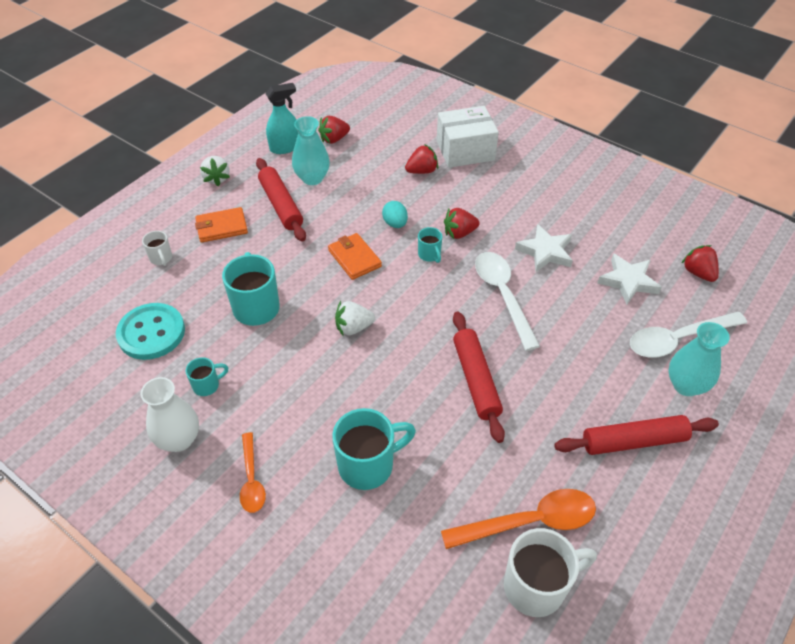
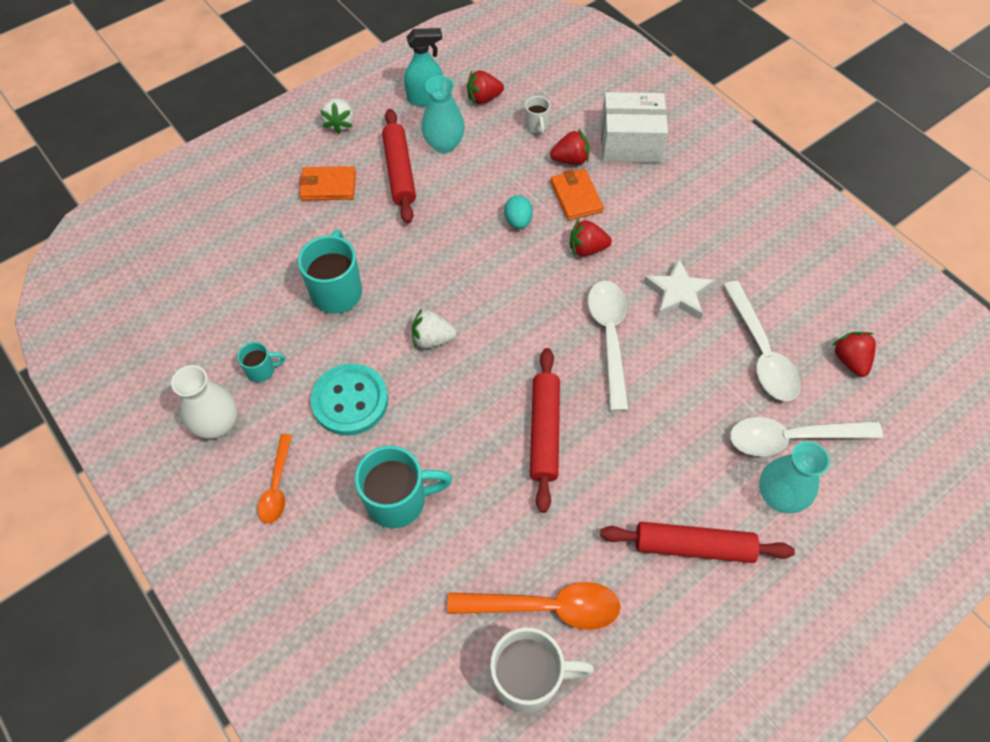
camera: 15 degrees right, 10 degrees up
(151, 333) = (222, 297): turquoise button -> turquoise button (350, 401)
(161, 258) = (255, 211): white mug -> white mug (536, 126)
(354, 258) = (459, 255): orange wallet -> orange wallet (576, 197)
(429, 255) = (544, 269): turquoise mug -> none
(628, 281) = (761, 352): white star -> white spoon

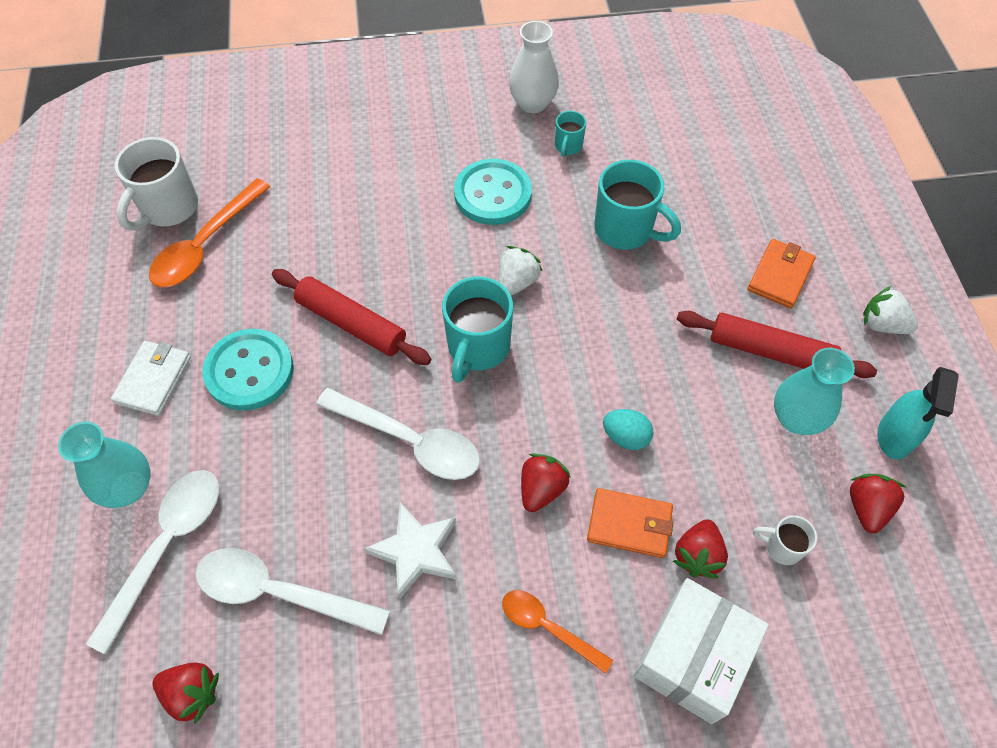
camera: 120 degrees right, 0 degrees up
(277, 486) = (447, 120): orange spoon -> orange spoon (547, 627)
(399, 500) = (372, 190): turquoise mug -> turquoise mug (477, 348)
(634, 478) = (249, 371): none -> turquoise button
(693, 546) = (153, 380): red rolling pin -> white wallet

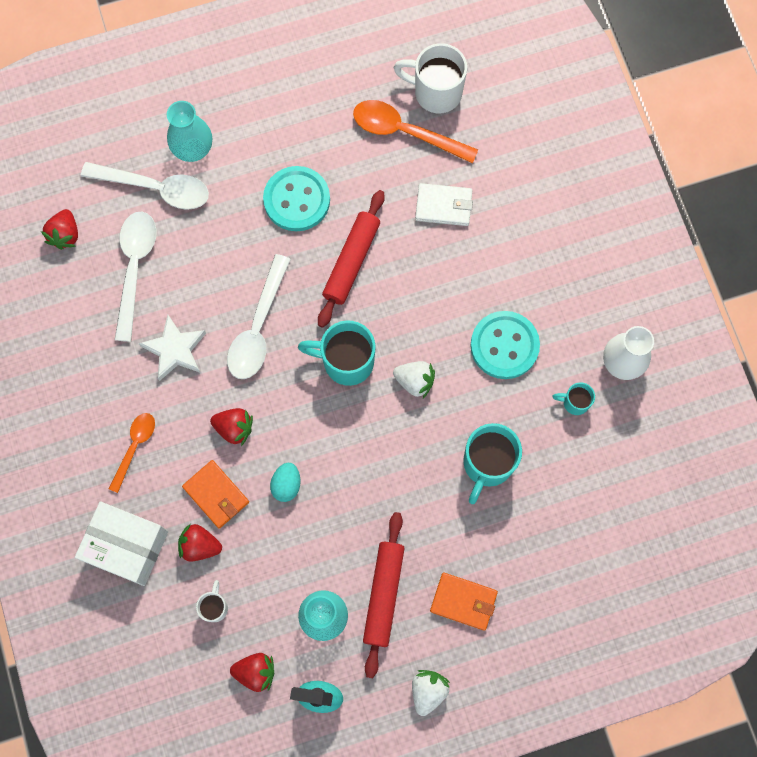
camera: 80 degrees right, 15 degrees up
(153, 380) = (278, 136): white wallet -> white wallet (443, 206)
(629, 524) = (216, 495): orange wallet -> orange wallet turned 45 degrees counterclockwise

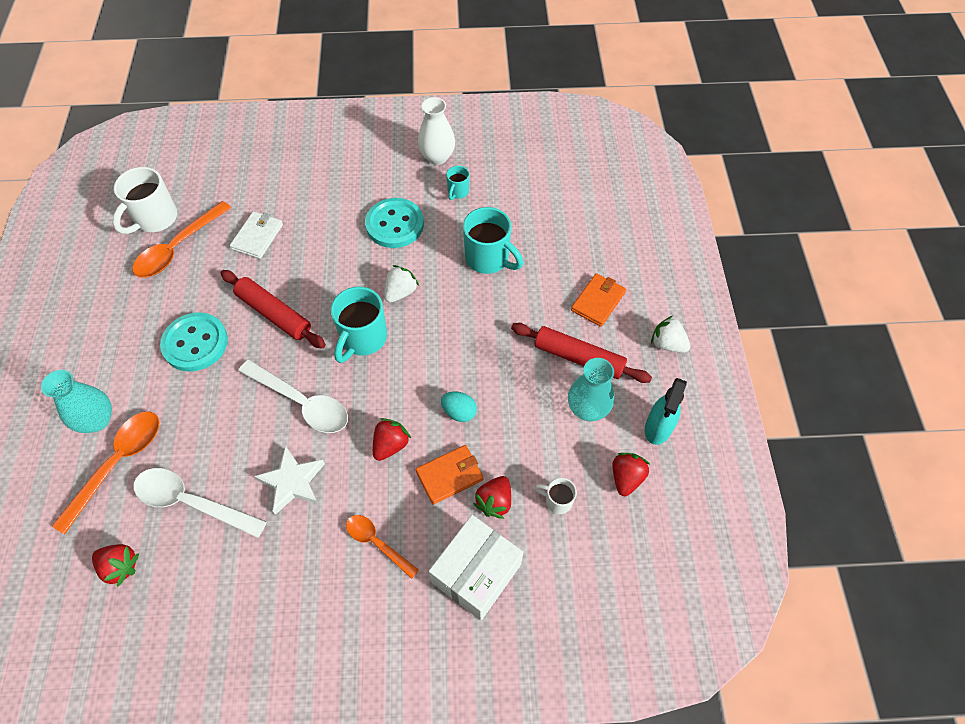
camera: 75 degrees left, 15 degrees down
(156, 188) = (118, 463): white spoon -> orange spoon

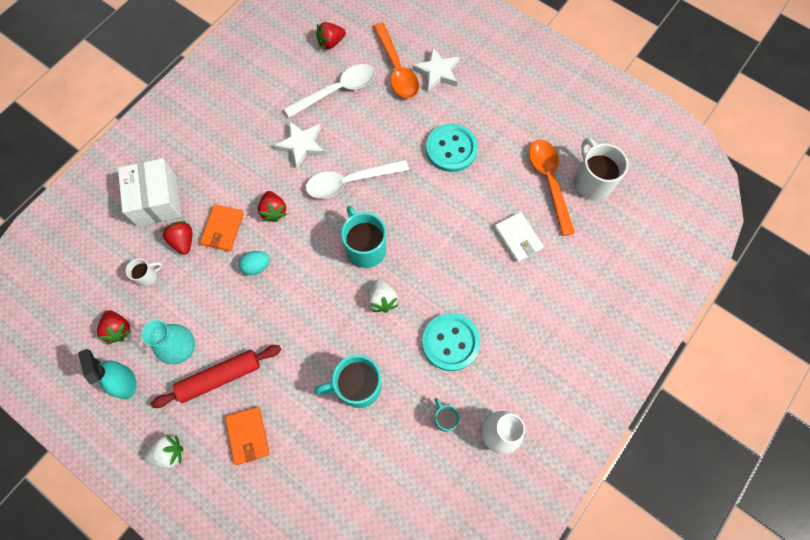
camera: 130 degrees right, 10 degrees up
(97, 420) = (437, 72): turquoise vase -> white star
(274, 314) = (435, 207): red rolling pin -> none
(376, 543) = (224, 163): orange spoon -> none

